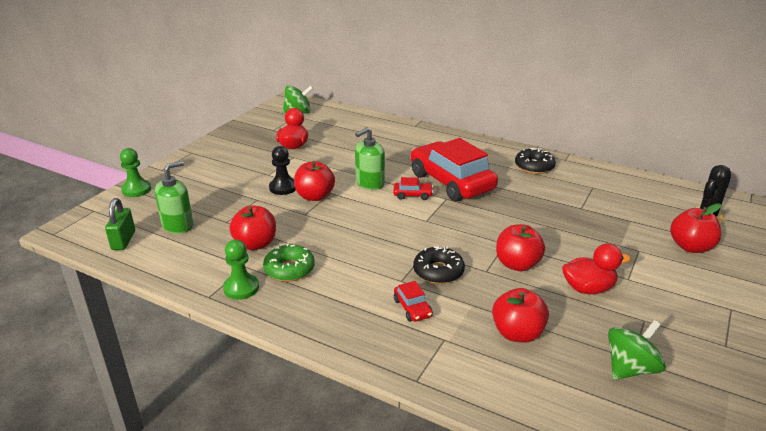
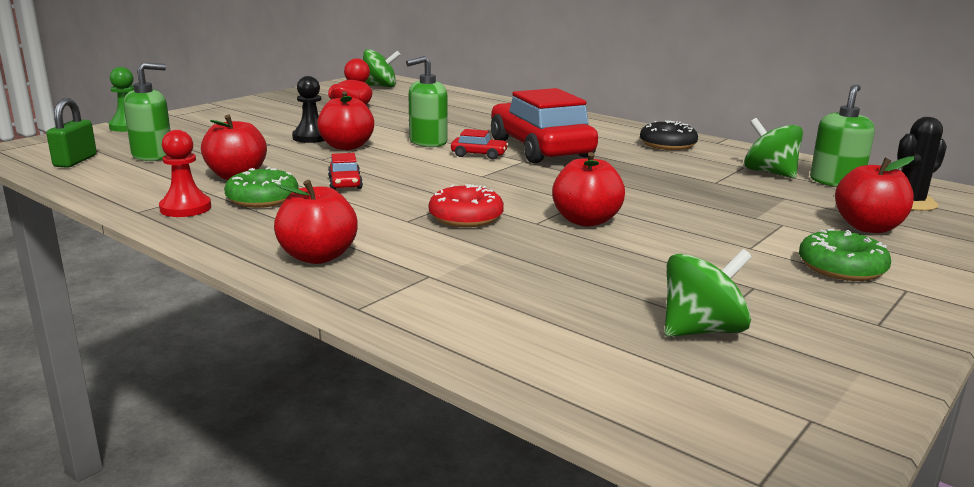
camera: 10 degrees right, 10 degrees down
(241, 288) = (185, 208): green pawn -> red pawn
(412, 308) = (404, 244): red car -> red car (345, 183)
(438, 271) = (466, 217): black donut -> red donut
(517, 333) = (543, 280): red apple -> red apple (318, 257)
(588, 288) = (680, 250): red duck -> none
(611, 192) = (769, 173): none -> green spinning top
(655, 198) = (836, 182): none -> green soap dispenser
(688, 292) = (841, 268): none -> green donut

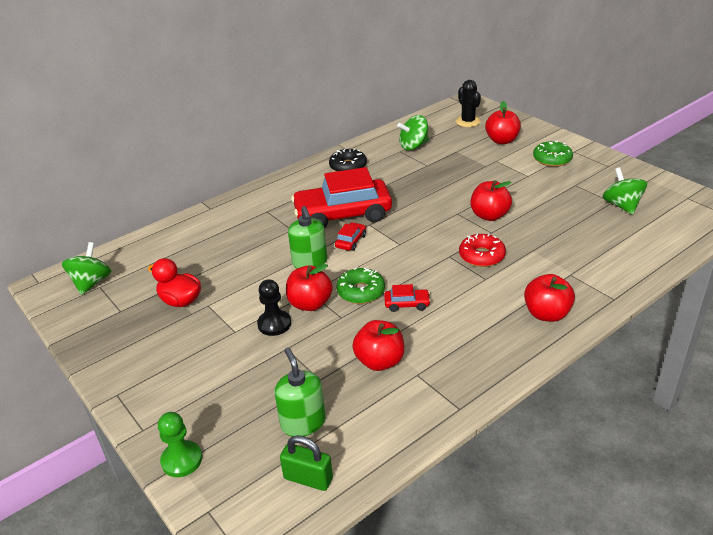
camera: 75 degrees left, 15 degrees up
(185, 208) = (455, 382): red pawn -> none
(262, 199) = (437, 343): green donut -> green donut (361, 292)
(836, 182) = (432, 131): green soap dispenser -> none

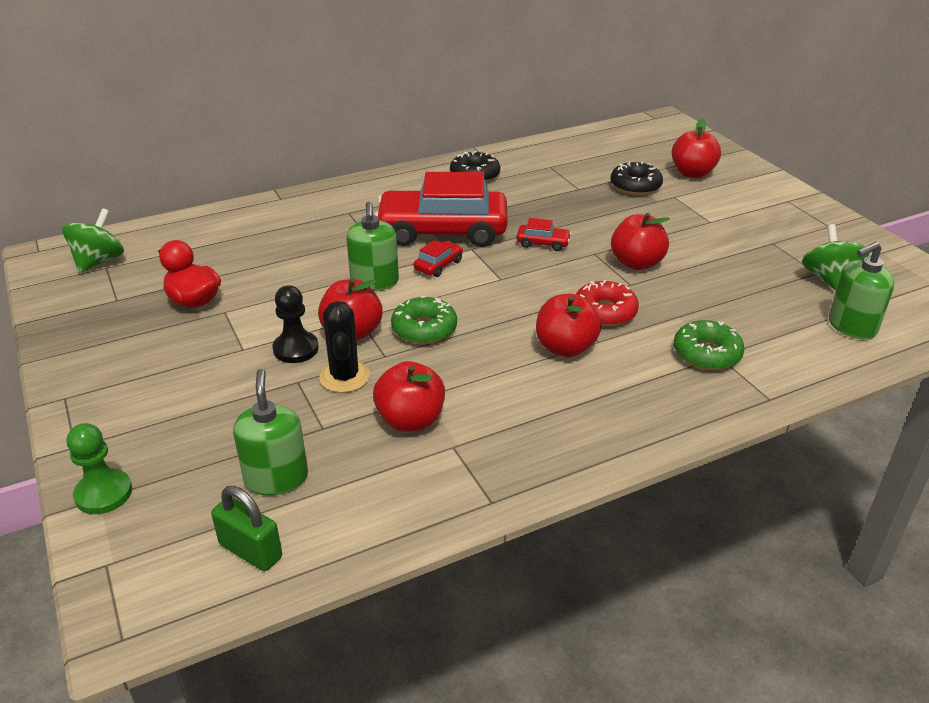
camera: 10 degrees right, 0 degrees up
(407, 304) = (478, 355): red car -> red car (543, 243)
(413, 146) = (571, 163): green spinning top -> none
(466, 157) = (635, 186): none -> black donut
(468, 121) = (655, 144): black cactus -> black cactus (344, 377)
(546, 314) = (664, 401): red apple -> red apple (565, 348)
(552, 159) = (752, 206): green donut -> green donut (706, 353)
(648, 237) = (851, 326): none -> green soap dispenser

